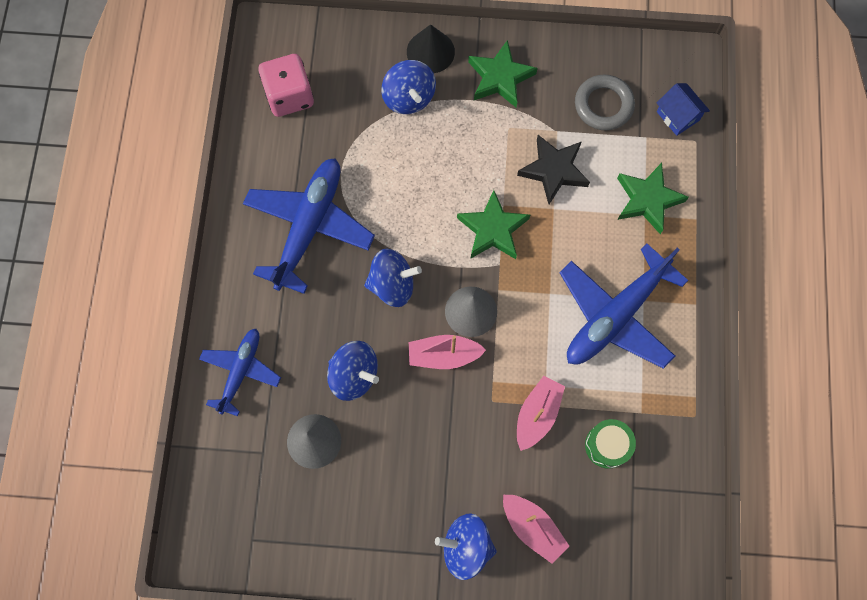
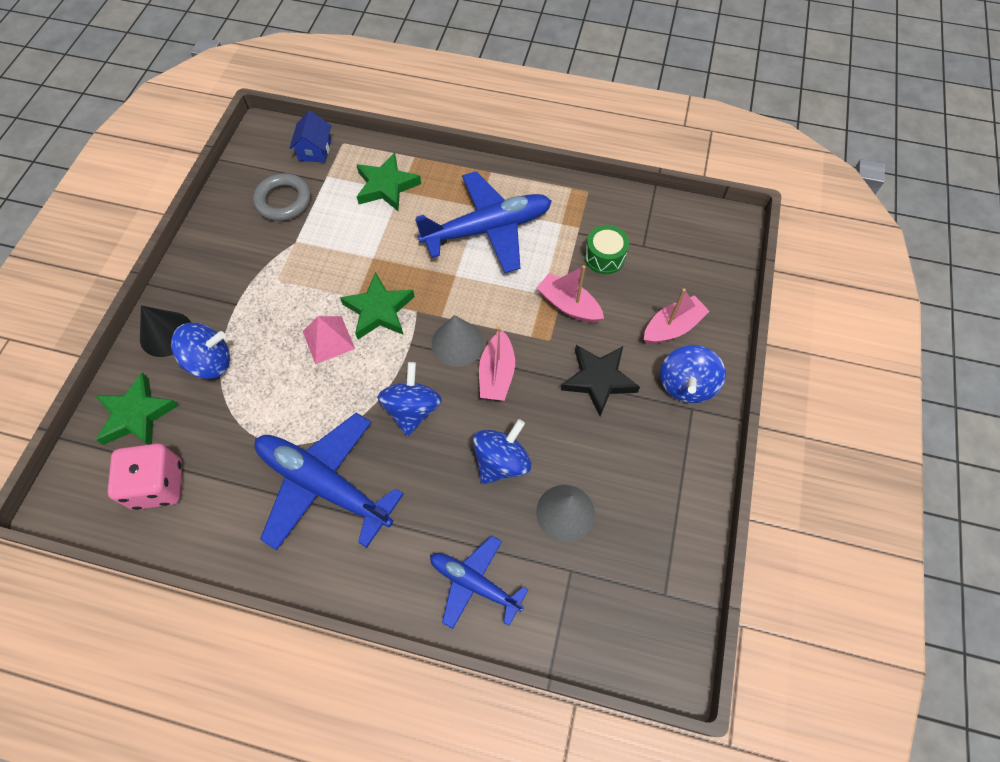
camera: 80 degrees left, 10 degrees down
(451, 192) = (328, 339): none -> pink pyramid
(500, 77) = (221, 277): green star -> green star (137, 415)
(554, 170) = (335, 250): black star -> black star (598, 380)
(615, 315) = (488, 229): blue plane -> blue plane turned 75 degrees counterclockwise
(678, 116) = (315, 150): blue house -> blue house turned 60 degrees counterclockwise

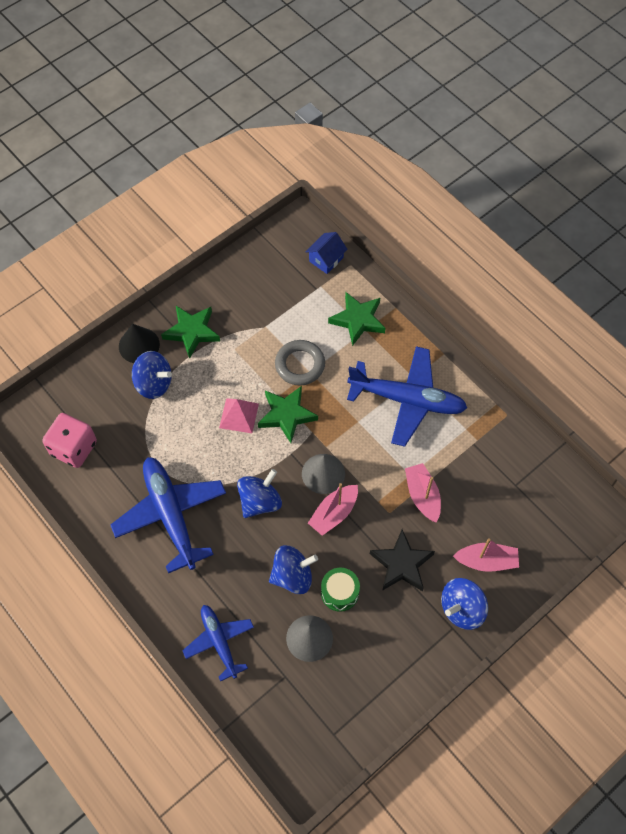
camera: 35 degrees right, 0 degrees up
(137, 415) = (88, 392): green star -> green star (192, 332)
(283, 201) = (277, 289): grey ring -> grey ring (300, 365)
(604, 257) = (478, 475): green drum -> green drum (339, 592)

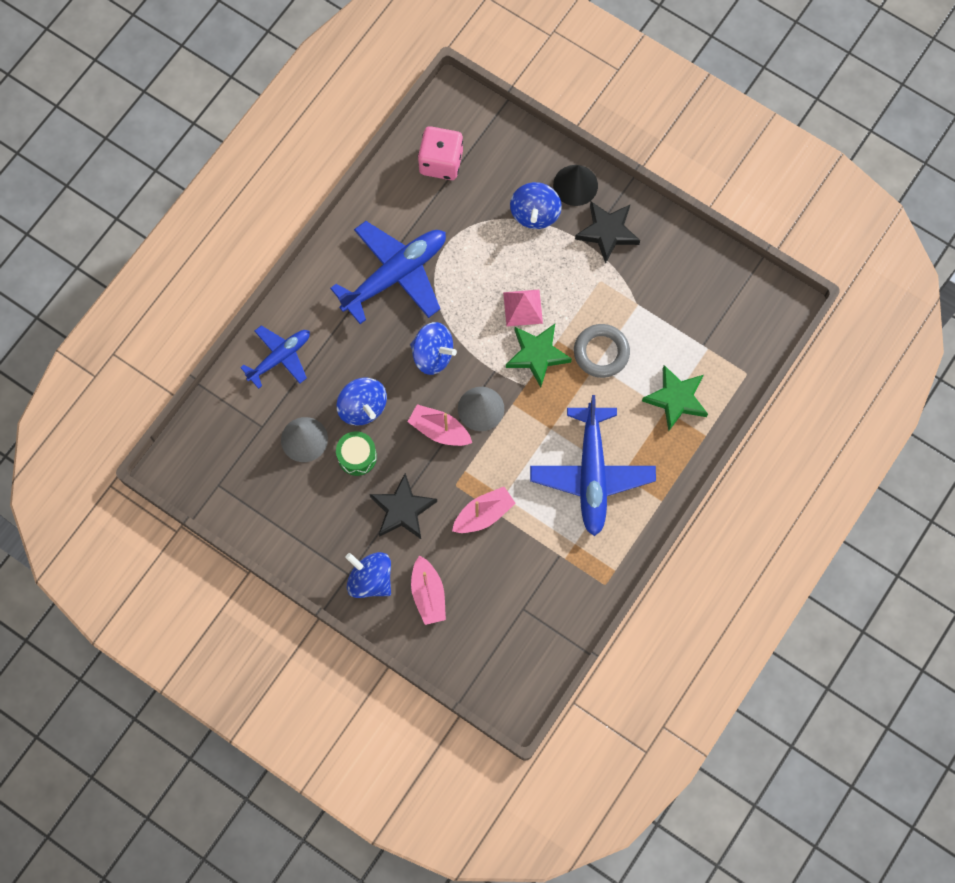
camera: 75 degrees right, 10 degrees up
(192, 332) = (607, 232): green star -> black star
(326, 259) = (745, 345): blue house -> none

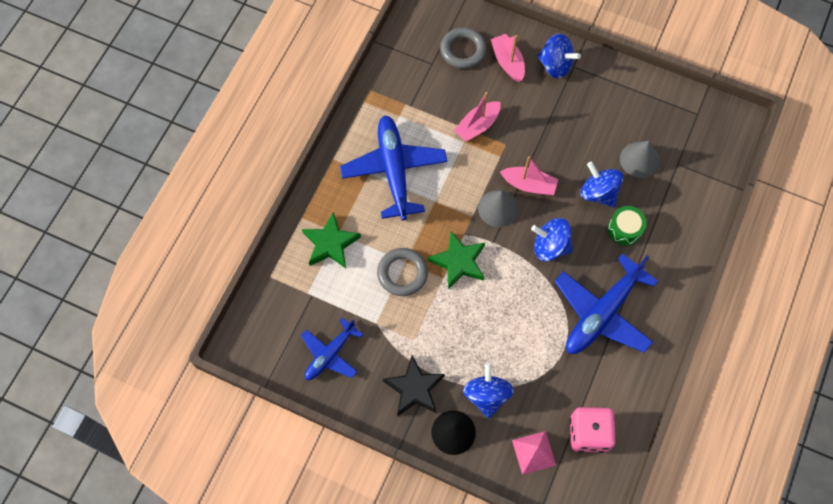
camera: 170 degrees right, 5 degrees down
(280, 357) = (681, 222): blue plane -> blue plane (330, 354)
(357, 456) = (592, 153): green drum -> green drum (624, 229)
(402, 510) = (543, 119): black star -> none
(480, 620) = (463, 50): none -> grey ring
(523, 308) = (480, 302): pink pyramid -> pink pyramid (534, 452)

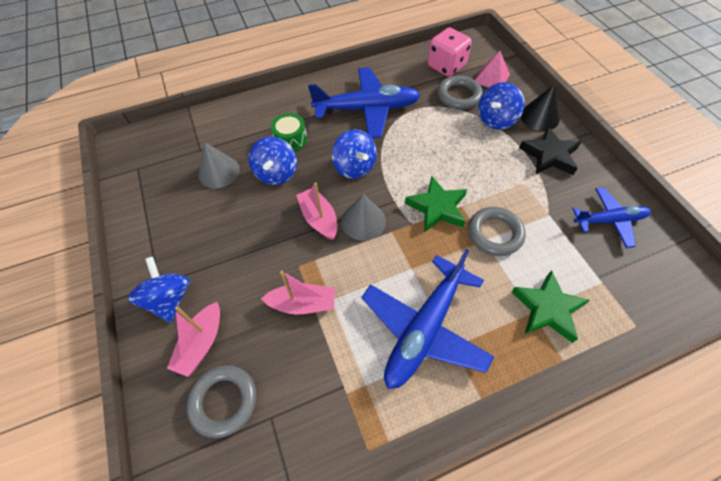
camera: 135 degrees left, 10 degrees down
(542, 399) = (459, 96): none -> grey ring

